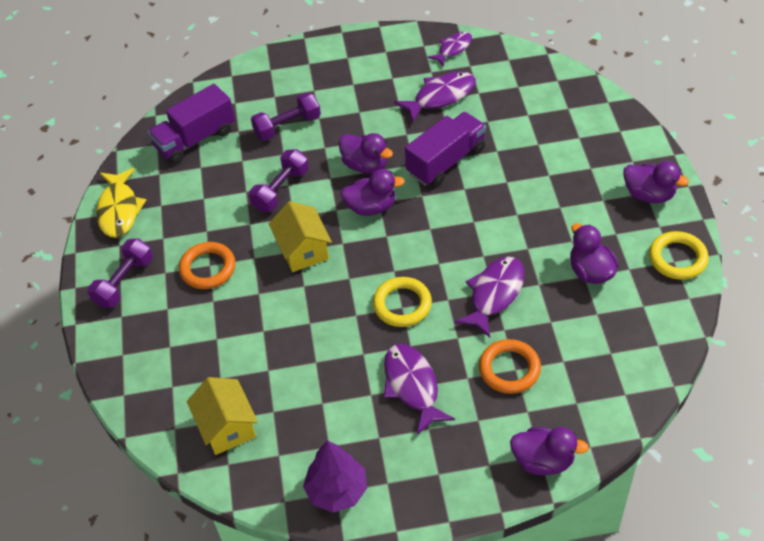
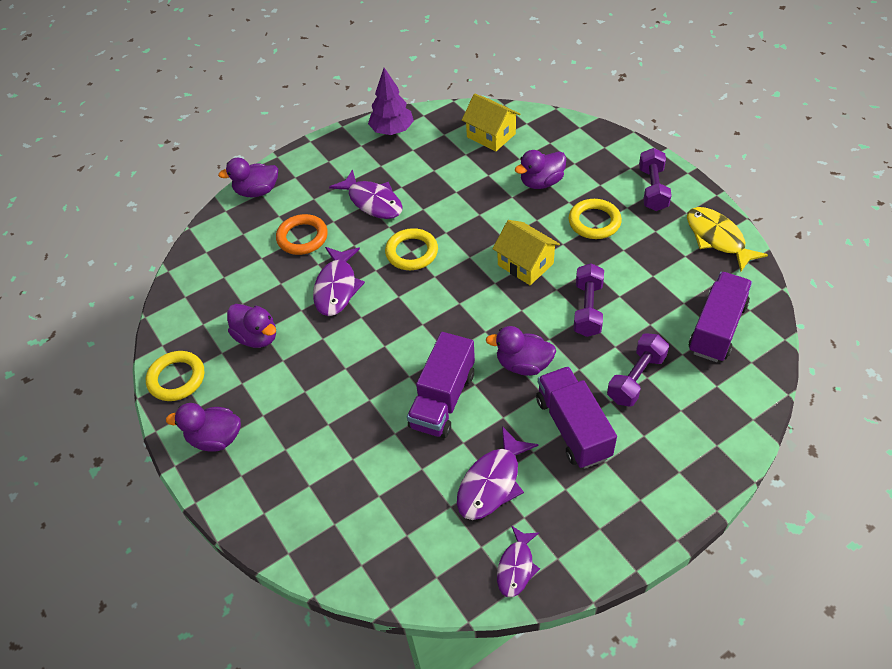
camera: 155 degrees right, 0 degrees up
(208, 268) = (594, 222): orange ring -> yellow ring
(359, 110) = (573, 428): none -> purple truck
(371, 207) = (489, 324): purple duck -> purple duck (541, 182)

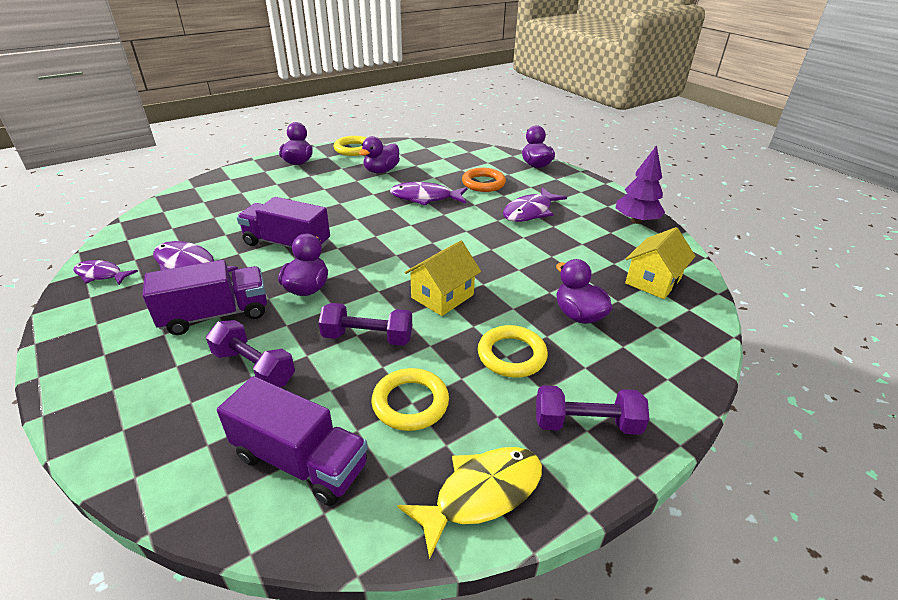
camera: 85 degrees right, 15 degrees down
(412, 252) = (464, 231): yellow ring -> yellow ring (410, 403)

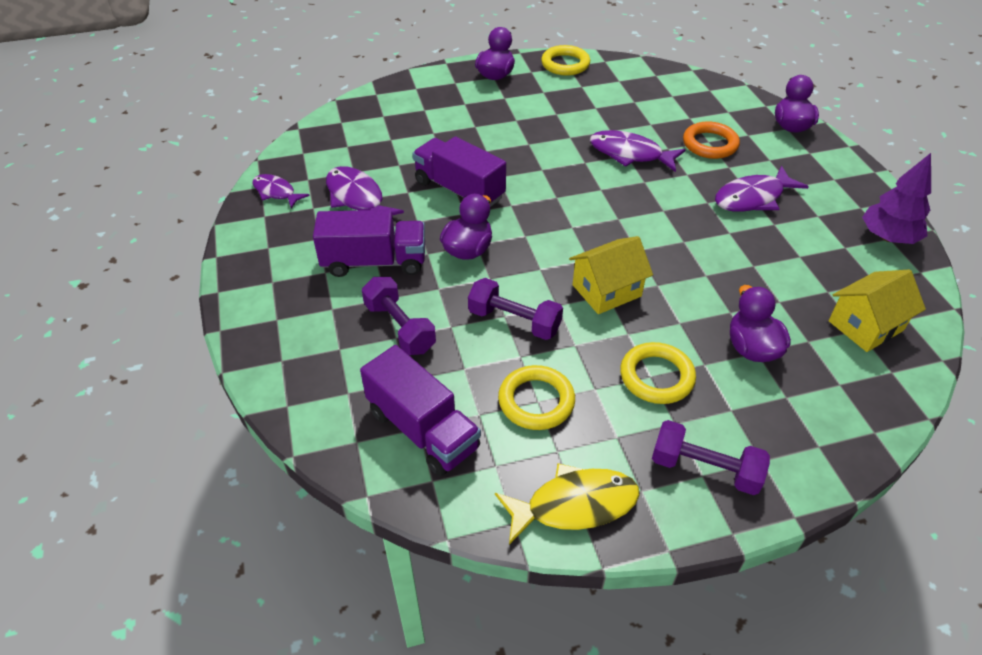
camera: 20 degrees right, 10 degrees up
(381, 171) = (589, 104): purple duck -> none

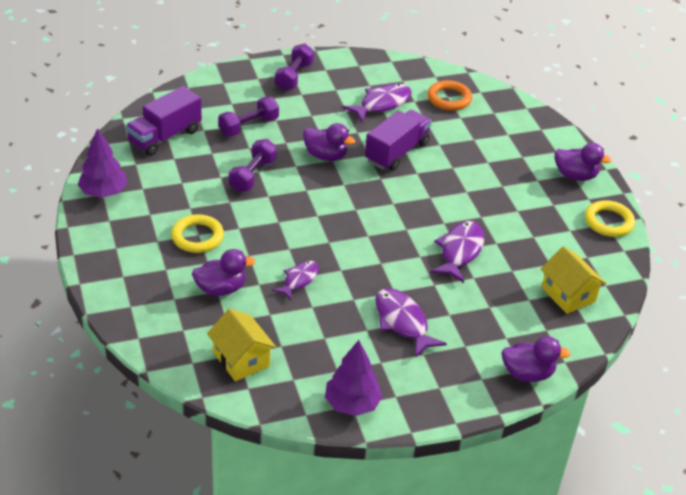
camera: 85 degrees right, 5 degrees down
(276, 192) = (385, 68): purple fish -> purple fish (299, 280)
(374, 262) = (312, 114): purple truck -> none
(536, 401) = (182, 181): yellow ring -> none
(574, 505) = (103, 192): yellow fish -> purple tree
(606, 290) = (282, 221): yellow house -> yellow house (568, 294)
(705, 469) = (120, 249): purple dumbbell -> purple dumbbell (294, 77)
(710, 144) = (484, 307): orange ring -> orange ring (449, 99)

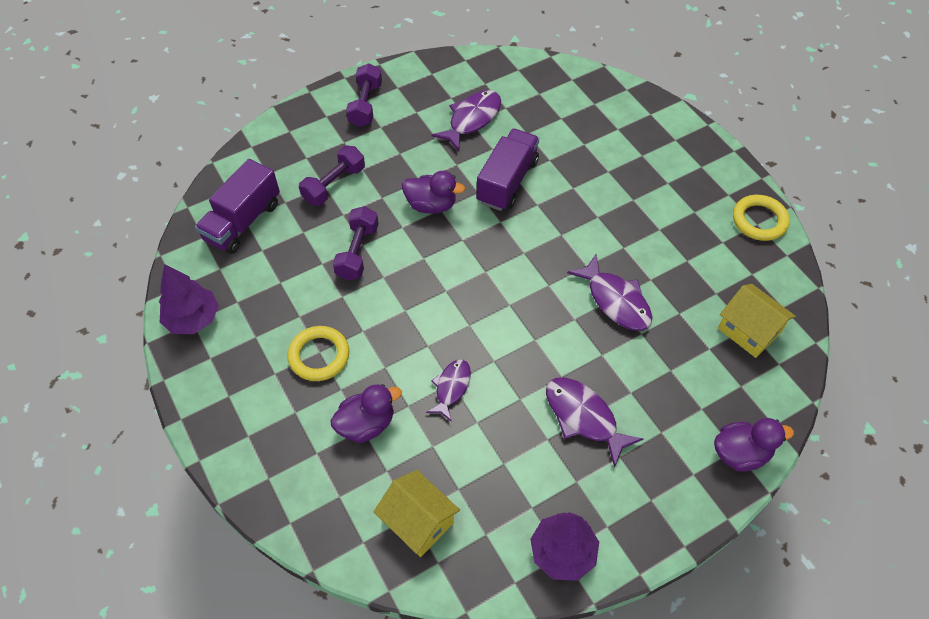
camera: 10 degrees left, 15 degrees up
(449, 99) = (541, 96): orange ring -> none
(460, 251) = (616, 301): purple fish -> purple fish turned 135 degrees clockwise
(575, 176) = (705, 167): purple duck -> none

